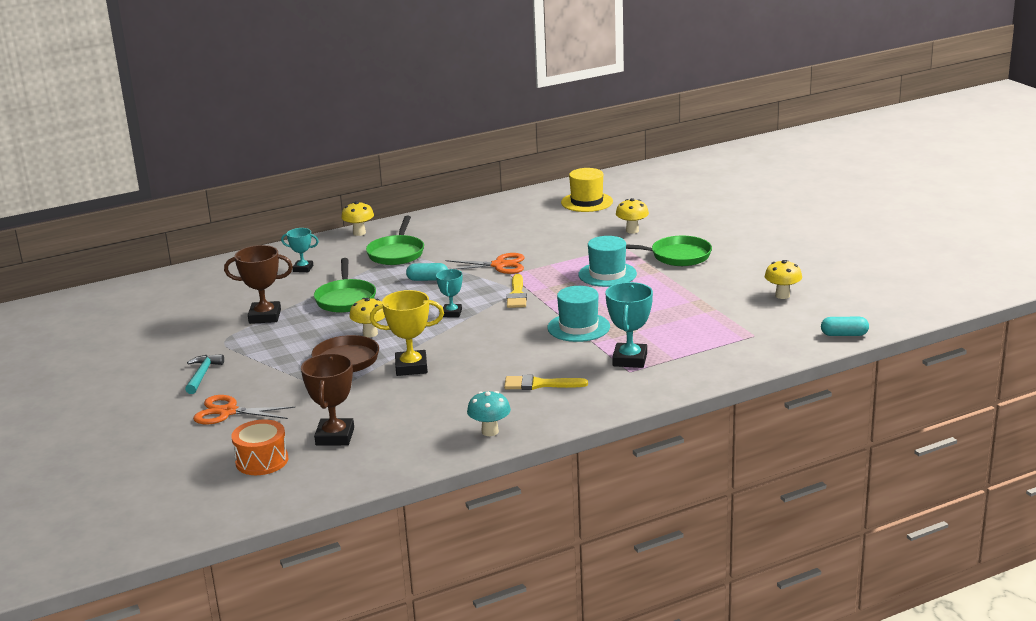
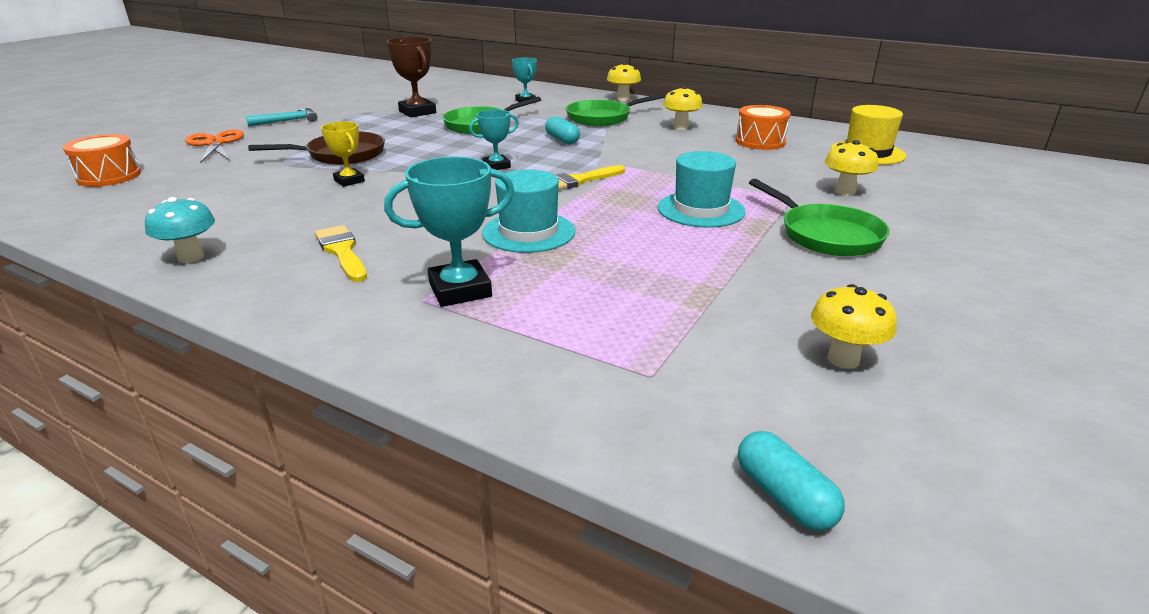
camera: 55 degrees right, 5 degrees up
(335, 436) = (167, 189): brown trophy -> none
(370, 334) = (415, 149): yellow mushroom -> yellow mushroom (680, 127)
(411, 367) = (349, 181): yellow trophy -> yellow trophy, size x0.61
(499, 265) = (639, 157): orange scissors -> none
(525, 222) = (760, 142): none -> orange drum

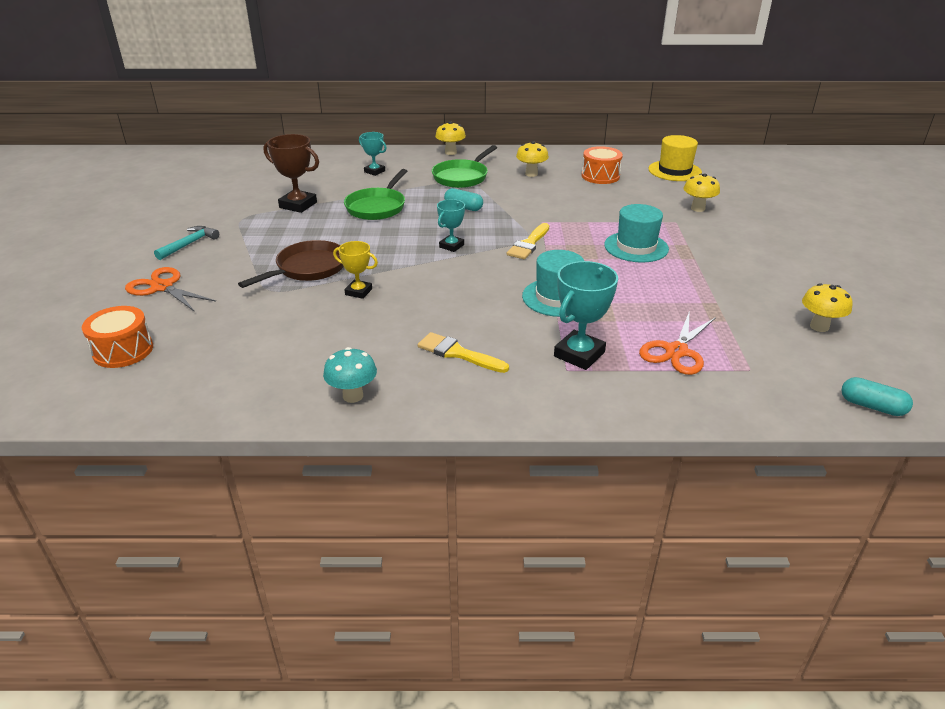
camera: 30 degrees left, 5 degrees up
(581, 323) = (676, 351): none -> orange scissors
(825, 235) = (724, 246): green pan -> none

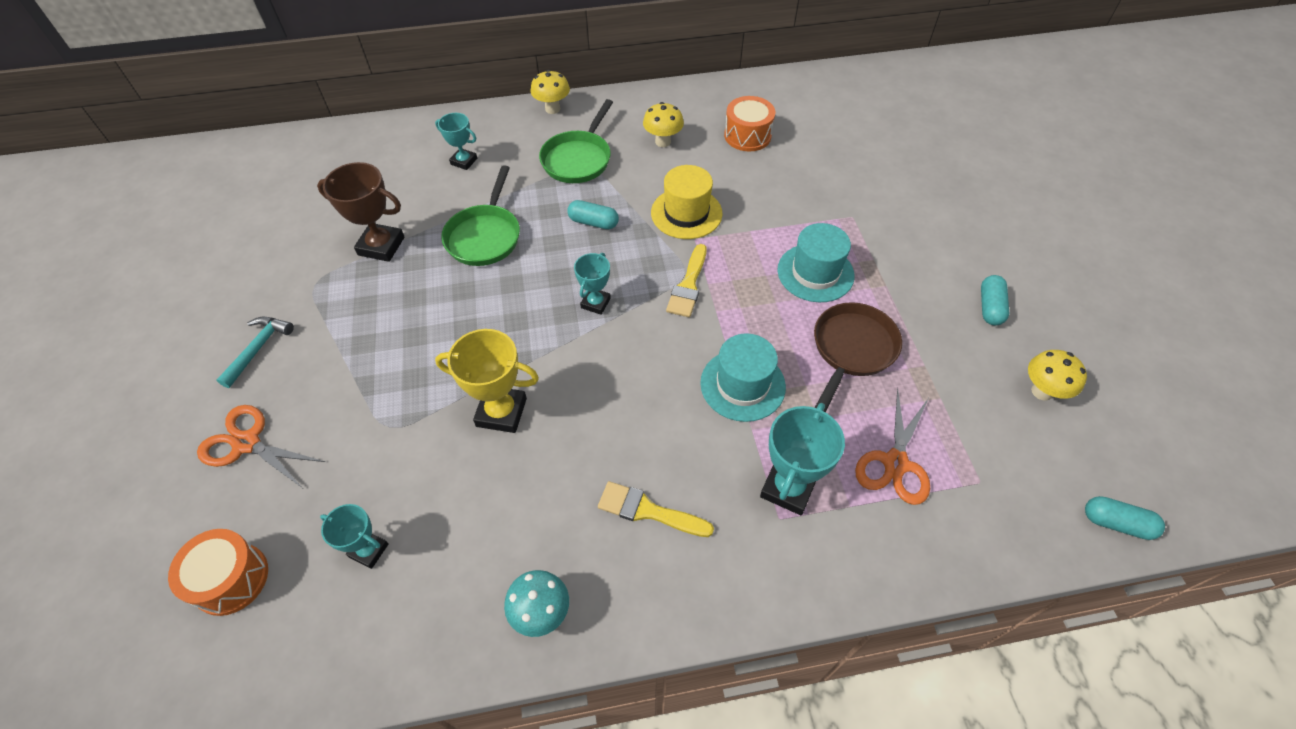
camera: 10 degrees left, 20 degrees up
(231, 348) = (369, 550): none -> turquoise trophy
(308, 268) = (426, 376): brown pan -> brown pan (852, 350)
(358, 292) = (501, 412): yellow trophy -> yellow trophy, size x1.63
(674, 171) = (833, 114): yellow hat -> yellow hat (686, 213)
(698, 208) = (873, 186): yellow mushroom -> none
(783, 278) = (990, 307): none -> turquoise capsule

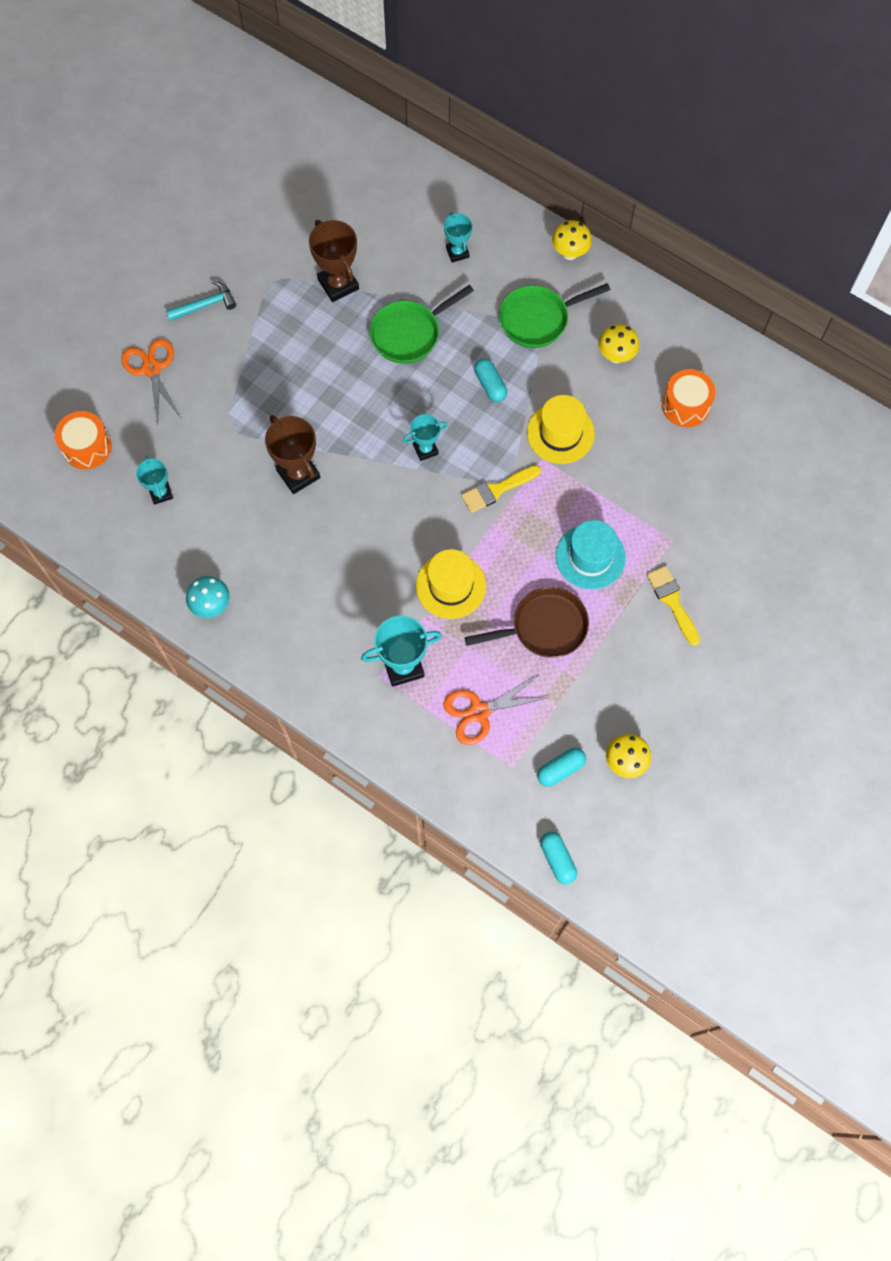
camera: 45 degrees right, 15 degrees up
(501, 412) = (298, 474): yellow trophy -> brown trophy
(648, 511) = (316, 606): yellow brush -> yellow brush (672, 601)
(742, 385) = (450, 586): turquoise hat -> yellow hat
(990, 307) = (673, 686): turquoise capsule -> turquoise capsule (560, 769)

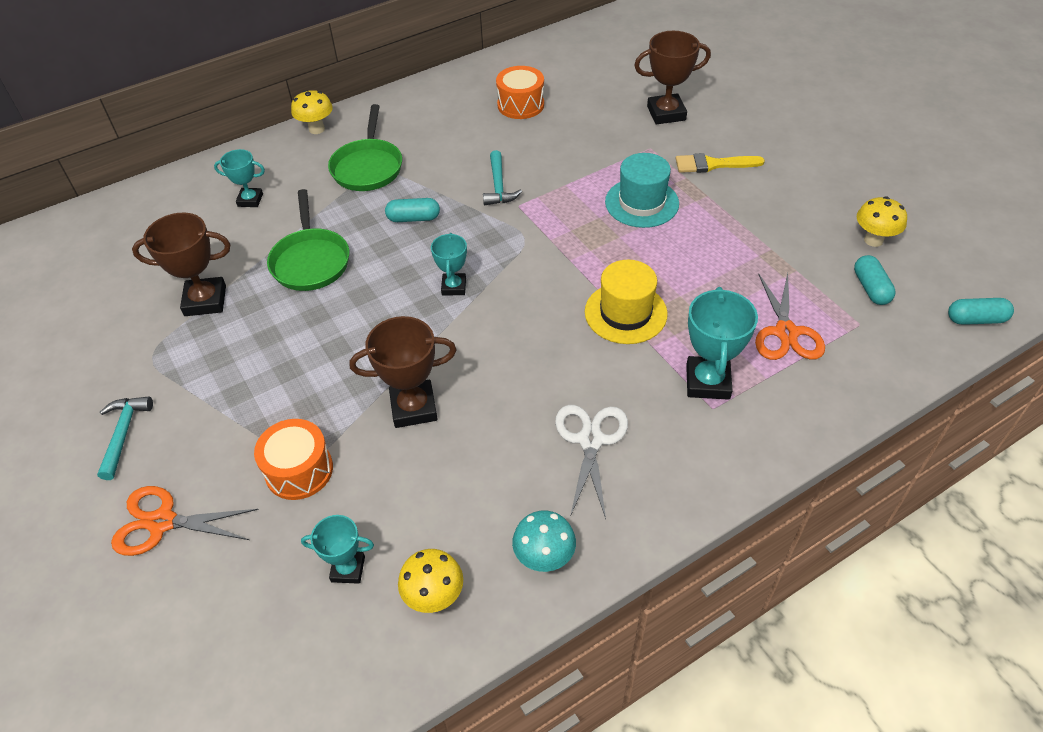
camera: 65 degrees left, 20 degrees down
(87, 447) = (217, 646): orange drum -> orange drum (299, 470)
(316, 602) = (591, 440): none -> white scissors
(497, 490) = (533, 246): yellow brush -> none
(544, 627) = (705, 255): brown pan -> none
(560, 433) = (498, 186): yellow hat -> turquoise hammer
(616, 356) = (443, 130): yellow mushroom -> yellow mushroom (434, 597)
(733, 538) = (666, 113): none -> brown trophy

